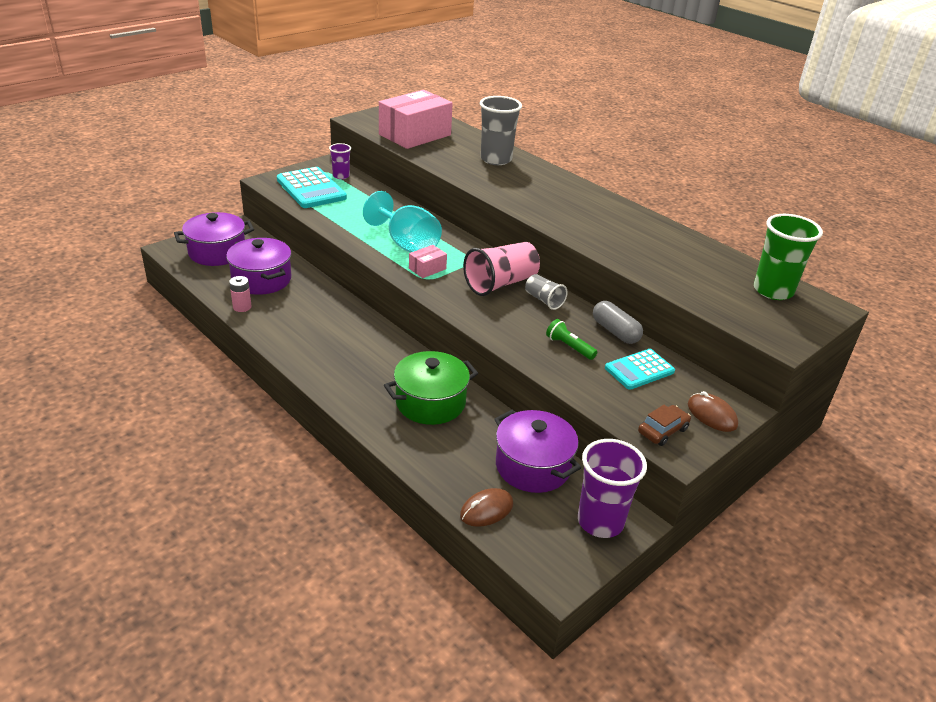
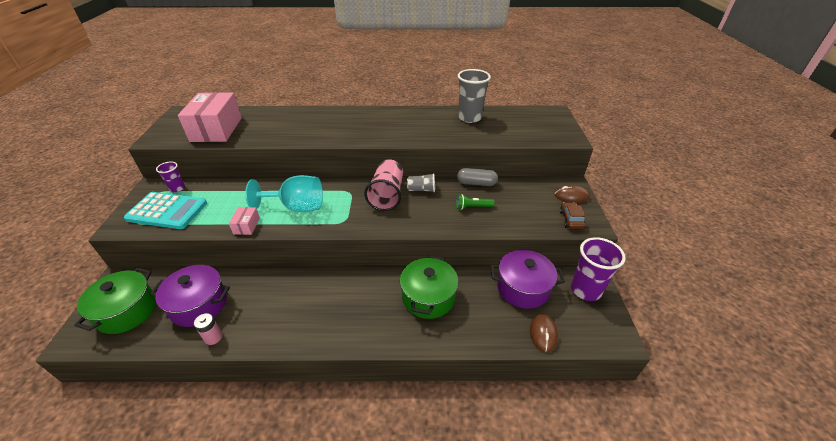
camera: 45 degrees left, 5 degrees up
(217, 252) = (127, 311): purple pot -> green pot
(427, 268) = (334, 214): pink box -> pink box (246, 226)
(496, 159) = (295, 119): grey cup -> grey cup (470, 118)
(639, 370) = (515, 196): turquoise calculator -> none
(773, 291) = (527, 116): green cup -> none

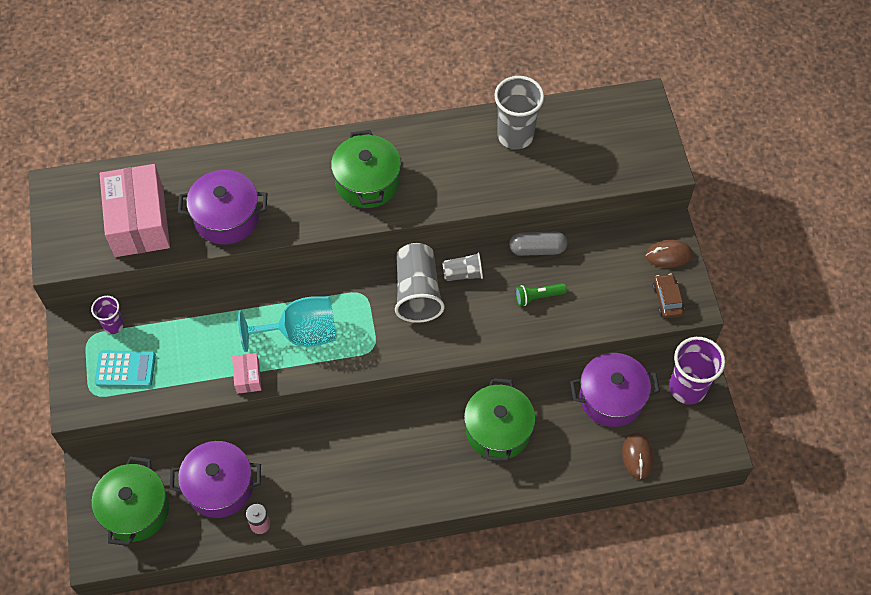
camera: 10 degrees left, 20 degrees up
(167, 211) = (125, 369): turquoise calculator -> turquoise calculator, size x0.64
(271, 133) = (226, 217): none -> purple pot
(368, 127) = (367, 182): none -> green pot
(387, 195) = (417, 292): pink cup -> grey cup

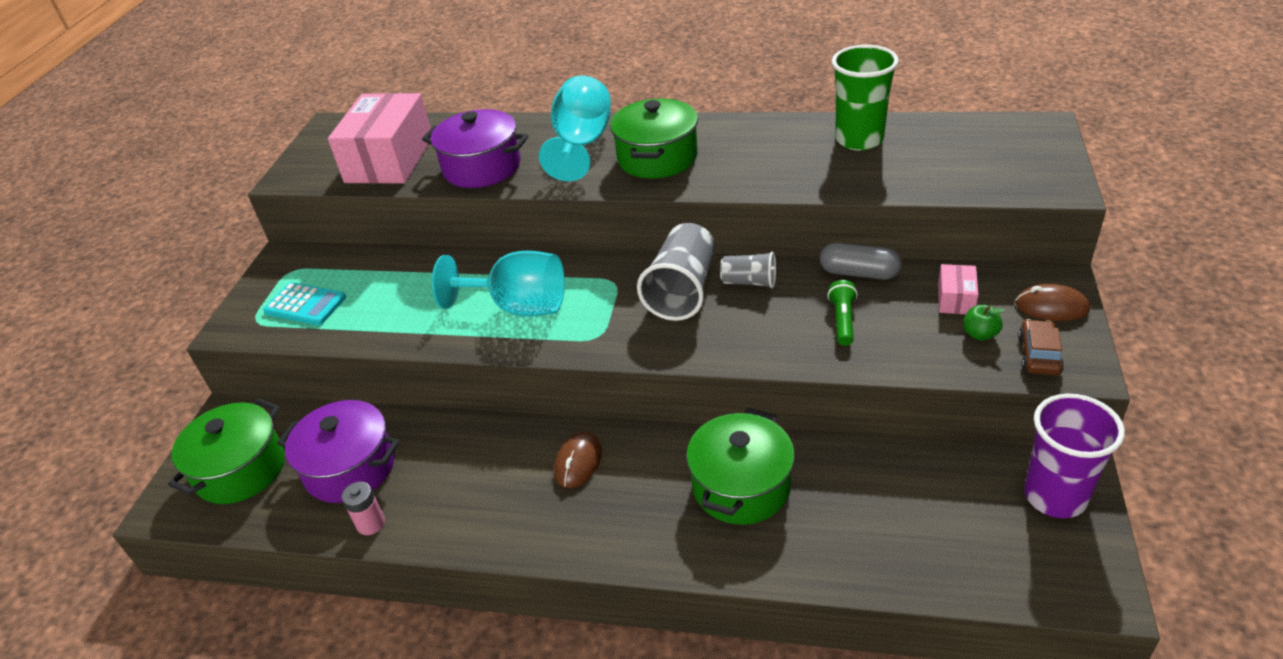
camera: 25 degrees right, 20 degrees down
(113, 325) = (322, 264): purple cup -> none
(248, 377) = (431, 337): pink box -> pink box (955, 299)
(298, 176) = (581, 145): none -> turquoise goblet
(515, 135) = (859, 139): grey cup -> green cup
(538, 296) = (843, 321): green flashlight -> green flashlight turned 90 degrees clockwise
(611, 398) = (926, 483): purple pot -> none
(628, 289) = (980, 334): none -> green apple
(637, 456) = (950, 571): brown mouse -> brown mouse (578, 462)

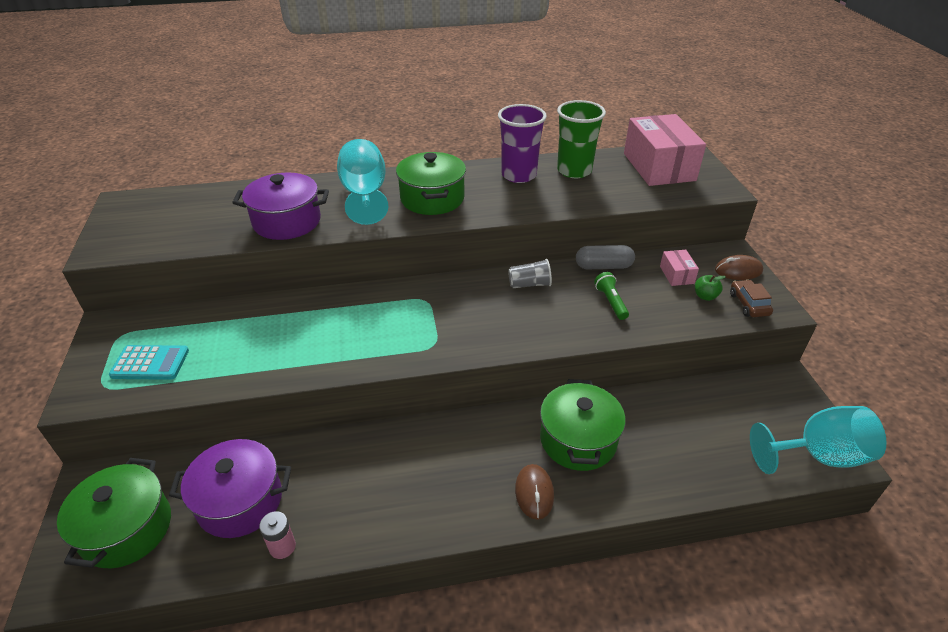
camera: 25 degrees left, 0 degrees up
(390, 159) = (196, 224): pink box -> pink box (659, 167)
(518, 307) = (355, 332): turquoise goblet -> turquoise goblet (818, 456)
(578, 462) = (443, 450): brown mouse -> brown mouse (534, 493)
(682, 291) = (483, 298): grey cup -> none
(1055, 496) = (784, 399): purple cup -> purple cup (519, 175)

